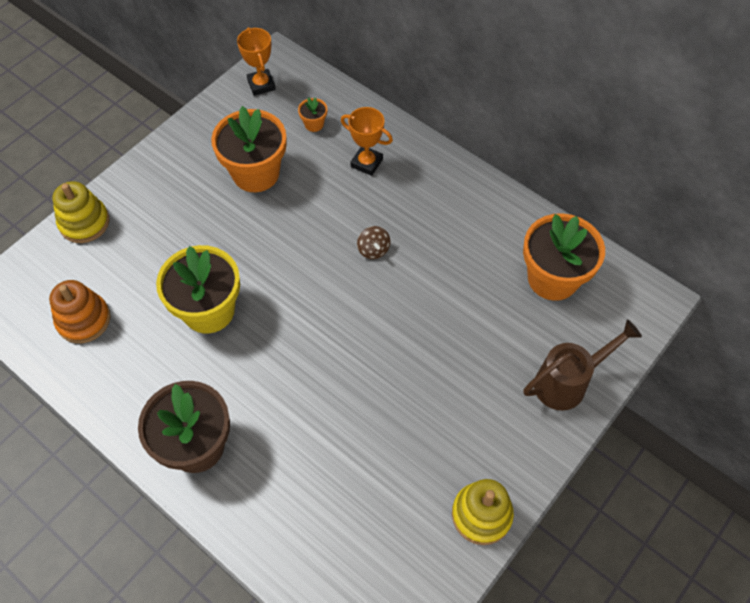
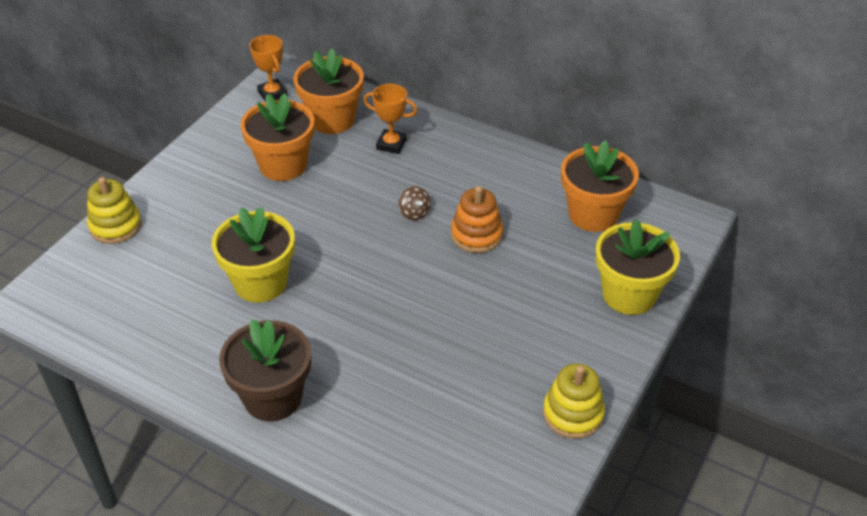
camera: 10 degrees left, 15 degrees down
(83, 320) = (132, 307): orange stacking toy -> orange stacking toy (476, 235)
(314, 124) = (332, 119): orange flower pot -> orange flower pot, size x2.37
(568, 382) = (629, 294): brown watering can -> yellow flower pot

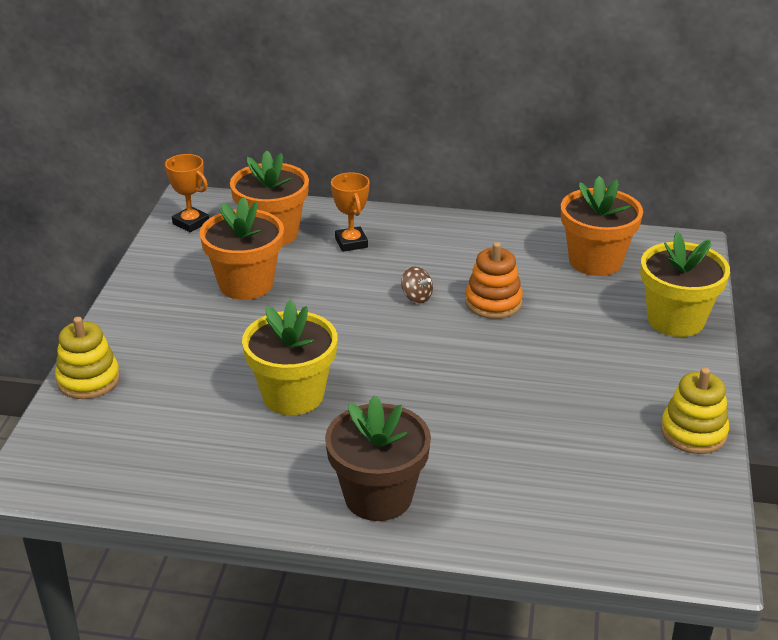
camera: 20 degrees left, 10 degrees down
(391, 144) = (351, 243): orange trophy -> orange trophy turned 75 degrees clockwise

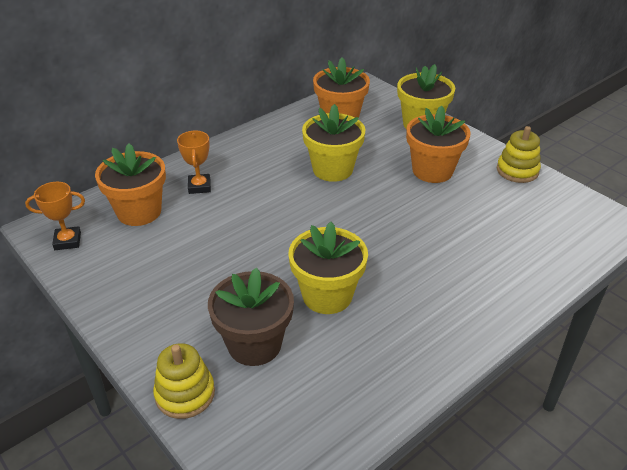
camera: 50 degrees left, 5 degrees up
(246, 284) = (179, 253): orange flower pot -> orange flower pot (432, 171)
(351, 243) = (199, 186): orange trophy -> orange trophy turned 60 degrees clockwise
(378, 496) = (466, 311): brown flower pot -> brown flower pot (254, 344)
(416, 297) = (290, 192): brown spinning top -> none
(493, 302) = (332, 169): orange stacking toy -> yellow flower pot

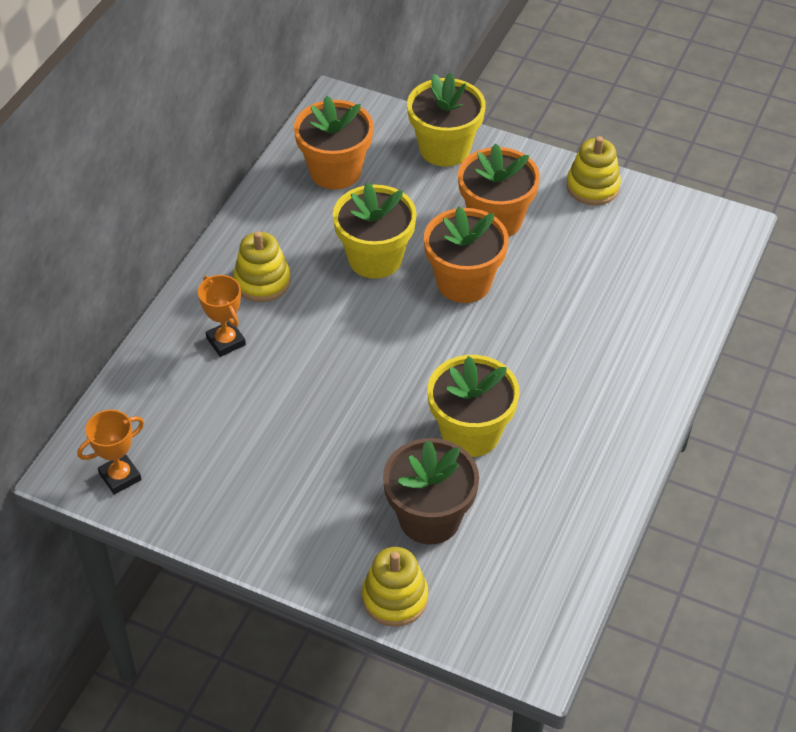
camera: 25 degrees left, 10 degrees up
(139, 212) = (177, 404): orange flower pot -> orange flower pot (463, 282)
(249, 161) = (262, 281): none -> yellow stacking toy

